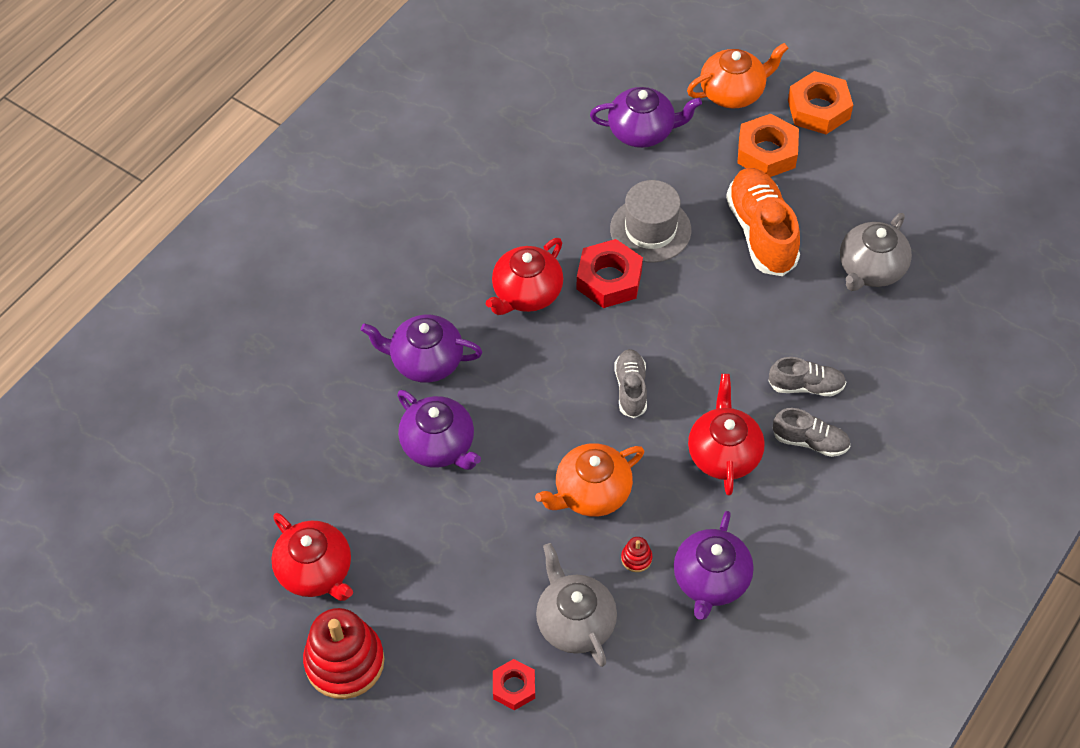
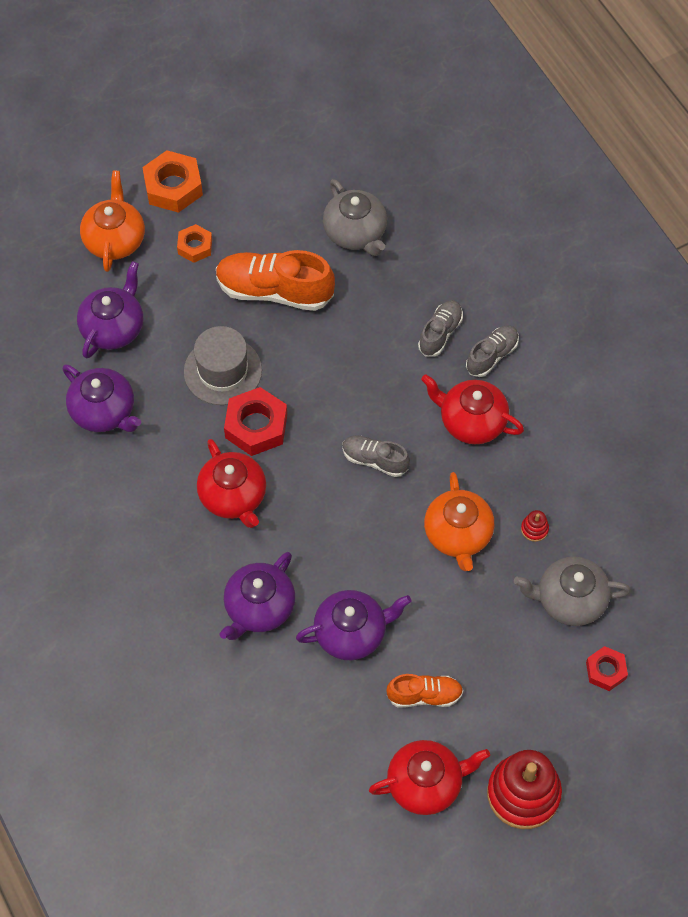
camera: 65 degrees left, 5 degrees up
(405, 533) = (424, 695): none -> orange shoe
(710, 580) = (579, 485): purple teapot -> purple teapot (104, 411)
(767, 152) = (195, 246): orange nut -> orange nut, size x0.60

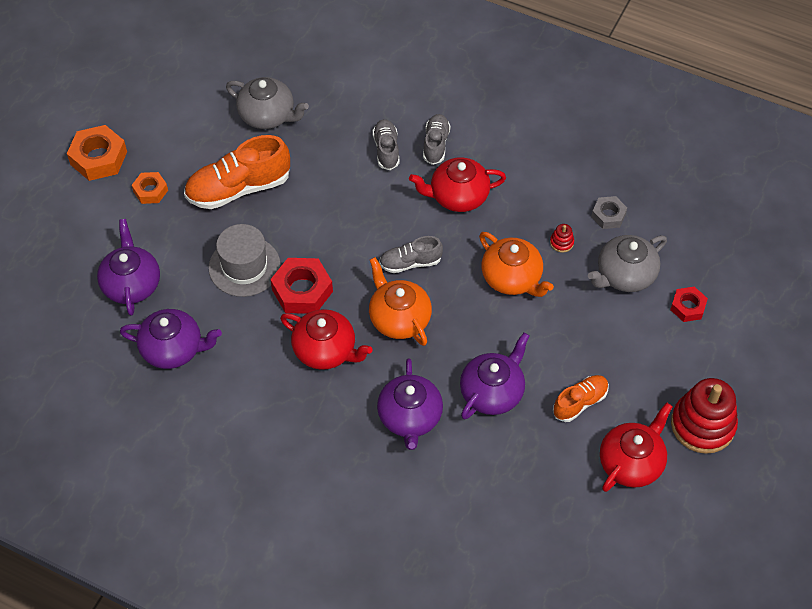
camera: 35 degrees left, 5 degrees down
(115, 240) = (81, 220): orange teapot -> orange teapot (399, 318)
(603, 530) = (608, 215): none -> grey nut

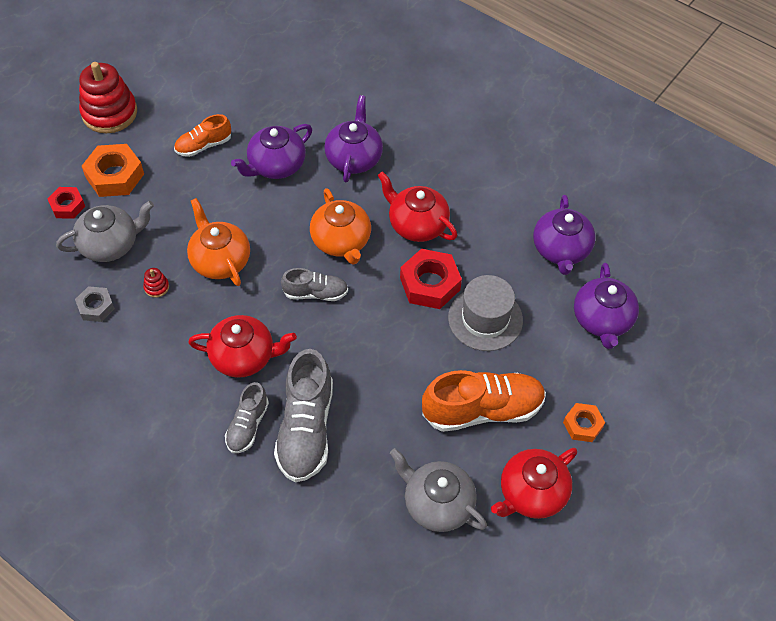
camera: 170 degrees left, 0 degrees up
(98, 158) = (645, 480): orange nut -> orange nut (115, 176)
(173, 349) = (561, 250): purple teapot -> purple teapot turned 105 degrees counterclockwise
(386, 150) = (306, 429): grey shoe -> grey shoe, size x1.78
(631, 463) = (182, 97): red teapot -> red teapot (531, 493)

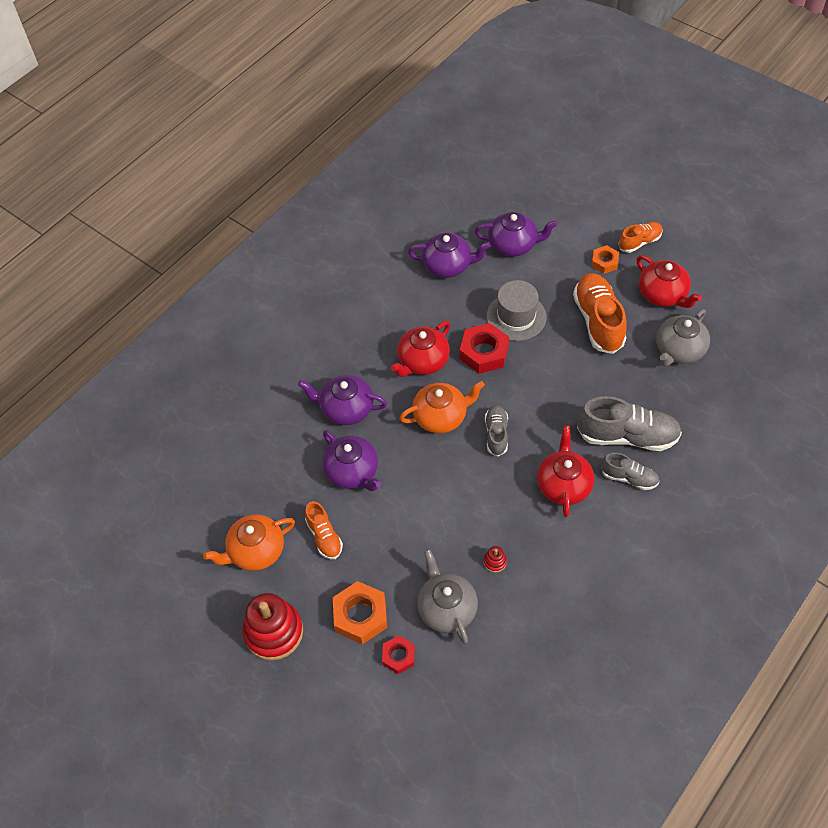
camera: 85 degrees left, 0 degrees up
(96, 307) = (519, 612): grey nut -> none
(220, 260) = (463, 511): orange teapot -> orange teapot (256, 551)
(624, 472) = (639, 242): none -> orange shoe

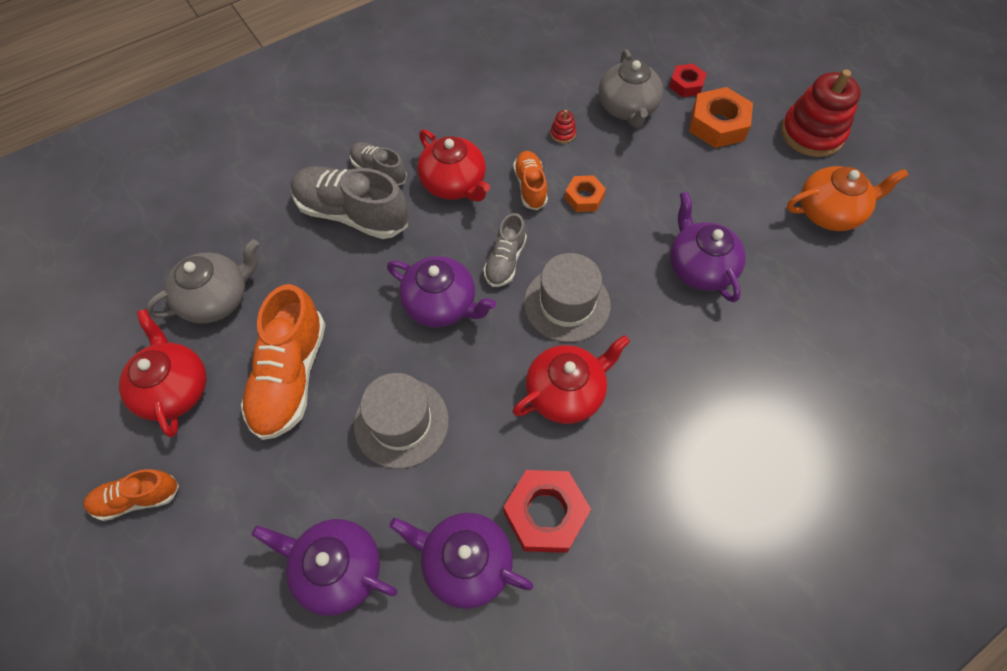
camera: 165 degrees left, 5 degrees up
(324, 537) = (746, 205): orange shoe -> orange shoe (530, 186)
(346, 409) = (693, 353): purple teapot -> purple teapot (441, 304)
(441, 416) = (567, 304): orange teapot -> grey hat
(484, 353) = (473, 378): red nut -> red nut (545, 513)
(563, 485) = (454, 184): red teapot -> red teapot turned 60 degrees counterclockwise
(604, 262) = (216, 477): orange nut -> orange nut (584, 197)

